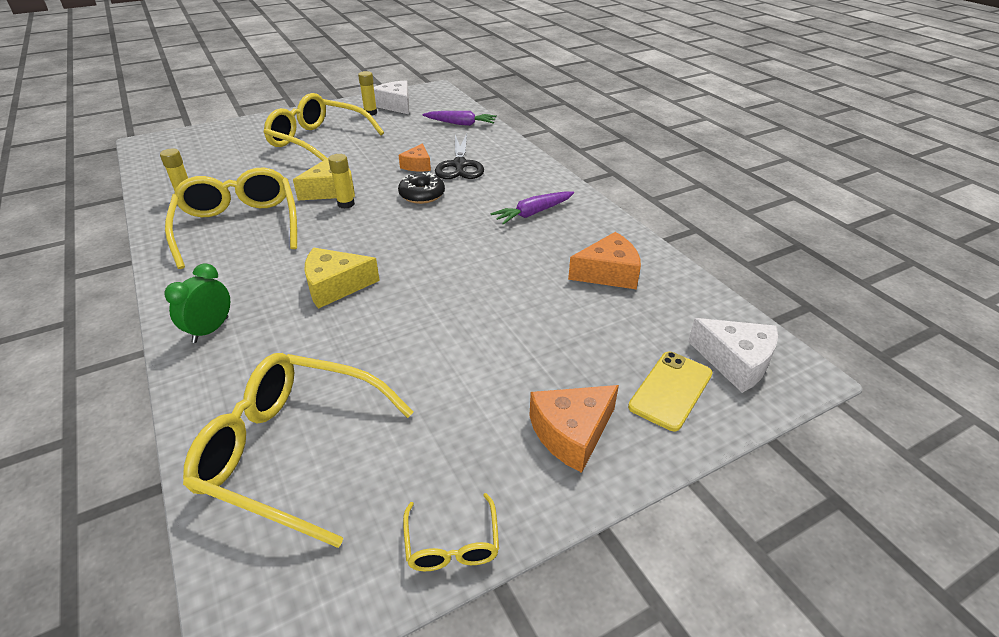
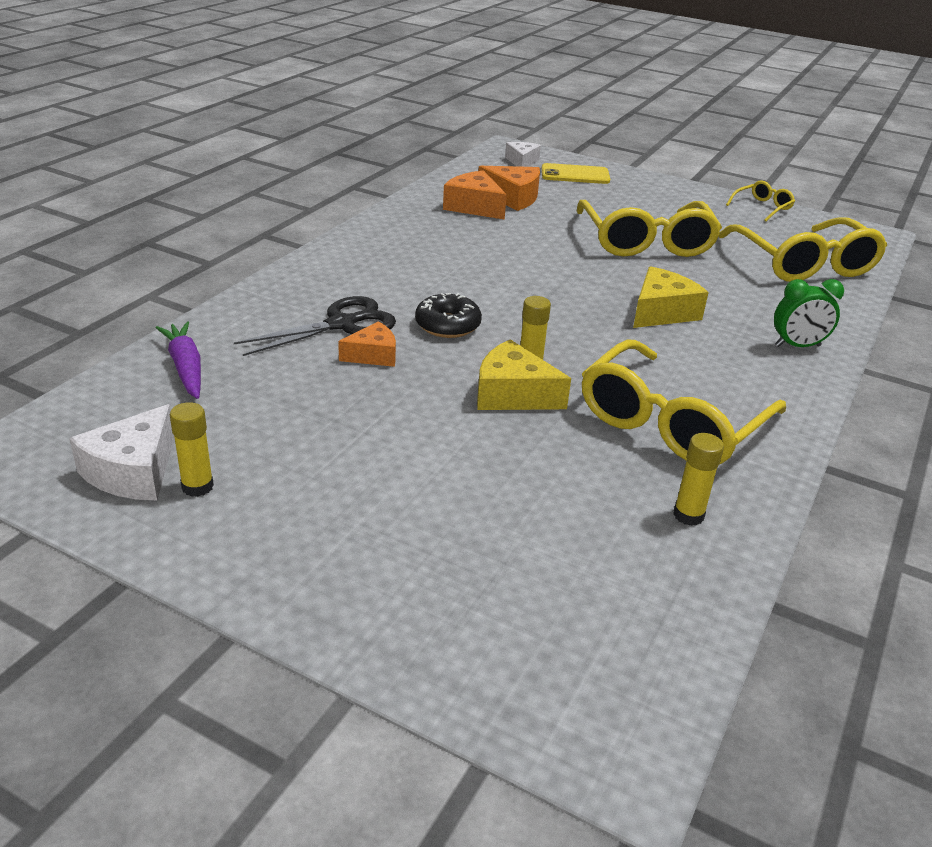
camera: 125 degrees left, 5 degrees down
(318, 141) = (378, 487): yellow glasses -> yellow glasses (646, 242)
(335, 286) = (661, 312): yellow cheese -> yellow cheese turned 90 degrees counterclockwise
(533, 213) = (413, 254): purple carrot -> none
(571, 433) = (651, 194): orange cheese -> orange cheese (513, 198)
(735, 362) = (522, 161): white cheese -> white cheese, size x0.66

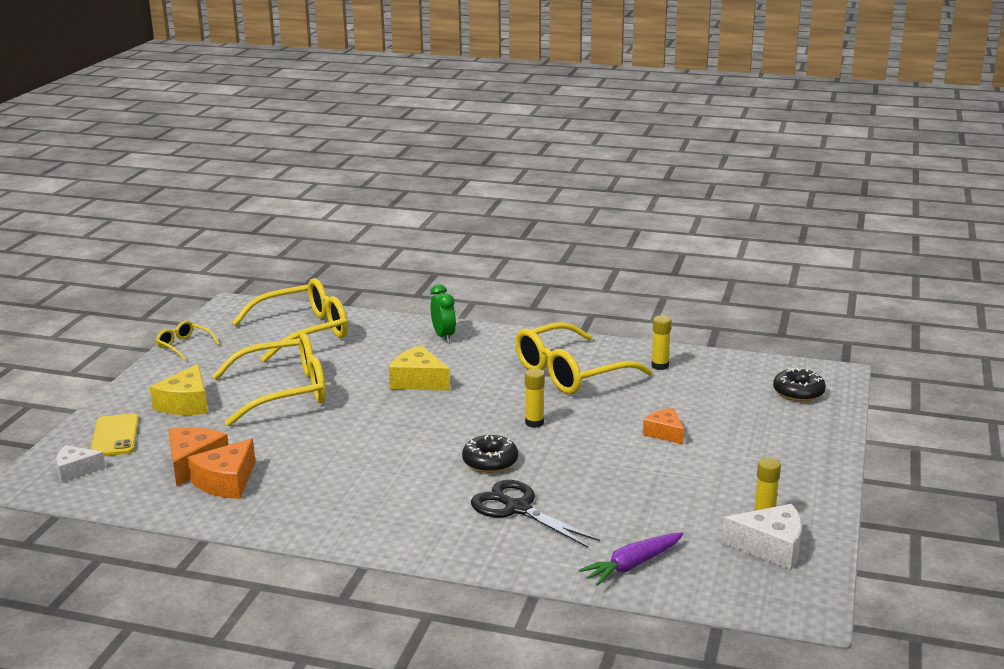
camera: 100 degrees left, 10 degrees down
(373, 355) = (557, 485): orange cheese -> orange cheese (665, 433)
(513, 394) = (574, 425): yellow cheese -> yellow cheese (186, 404)
(553, 663) = (798, 392): none -> black donut
(671, 422) = (570, 373): yellow glasses -> yellow glasses turned 120 degrees clockwise

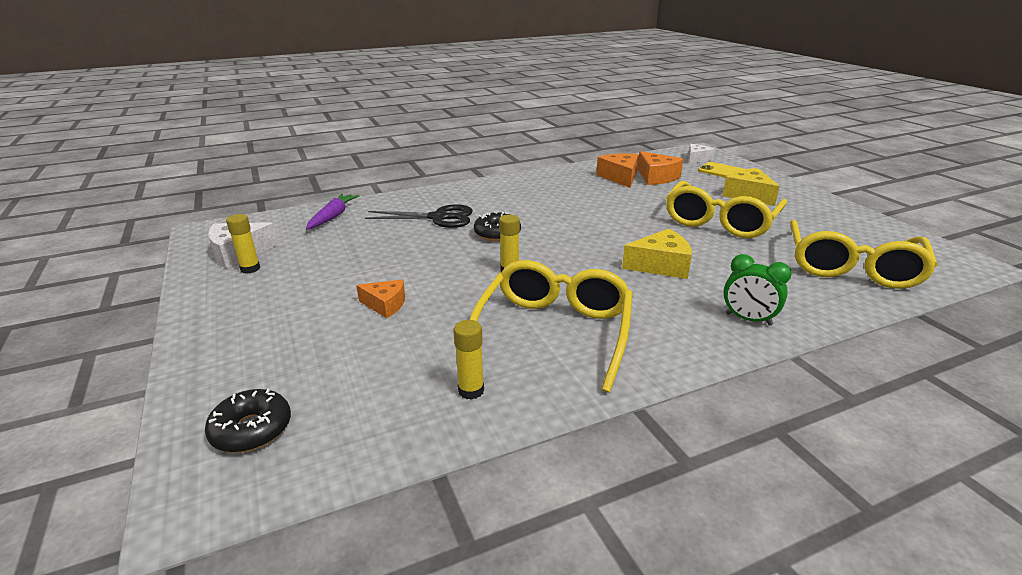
camera: 140 degrees right, 5 degrees up
(184, 346) = (872, 221): yellow glasses -> none

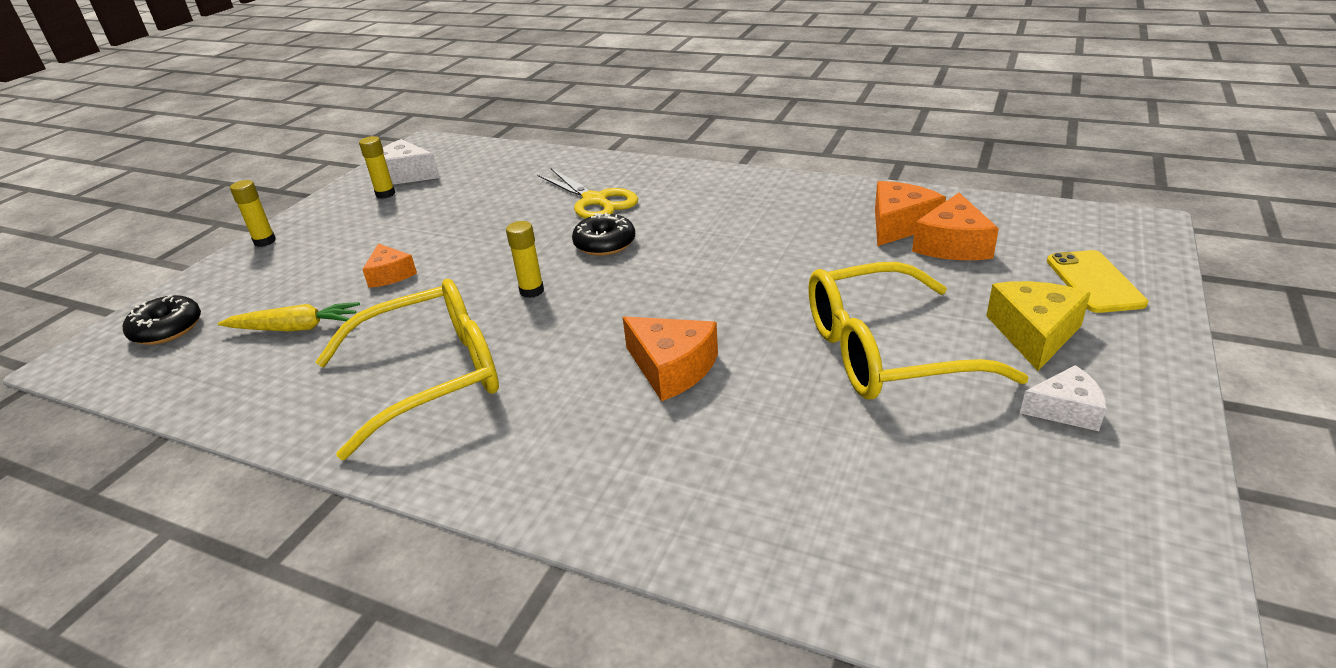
camera: 50 degrees right, 5 degrees up
(333, 217) = (522, 164): purple carrot -> none
(386, 364) = (295, 328): none -> yellow carrot
(438, 218) = (595, 201): black scissors -> yellow scissors
(471, 391) = (288, 387): yellow glue stick -> yellow glue stick (265, 241)
(661, 265) = (672, 368): yellow cheese -> orange cheese
(697, 159) = (1096, 238): white cheese -> white cheese (1065, 409)
(748, 319) = (607, 490): green clock -> none
(851, 267) = (913, 527): yellow glasses -> none

